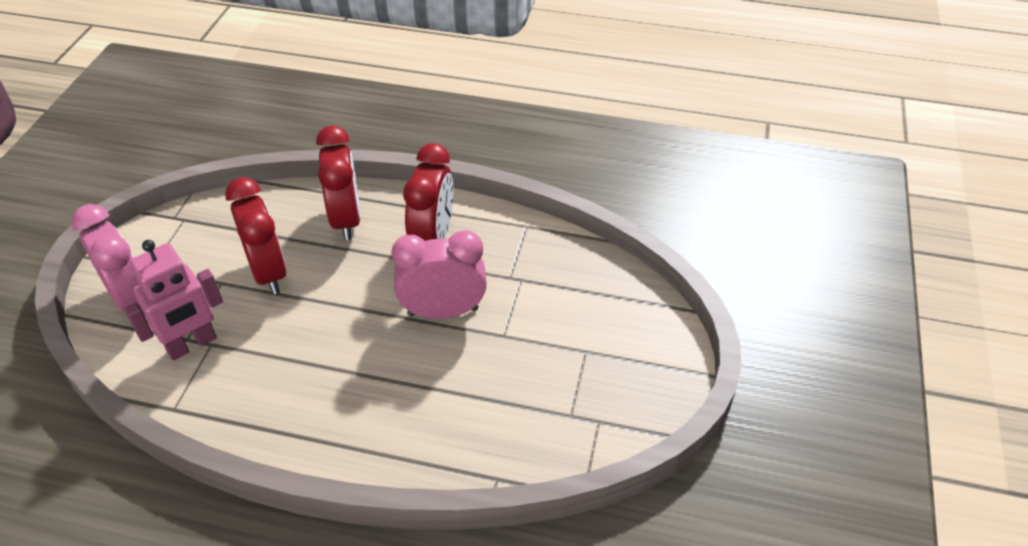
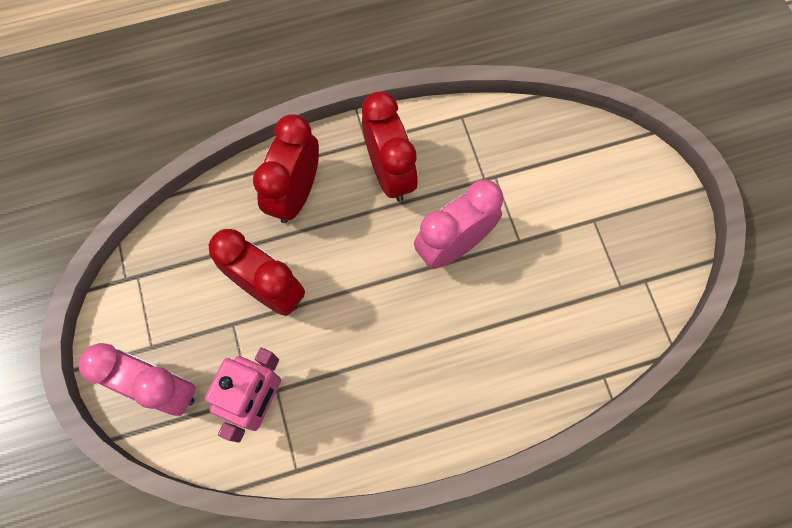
camera: 30 degrees left, 25 degrees up
(346, 219) = (295, 194): red clock -> red clock turned 120 degrees counterclockwise

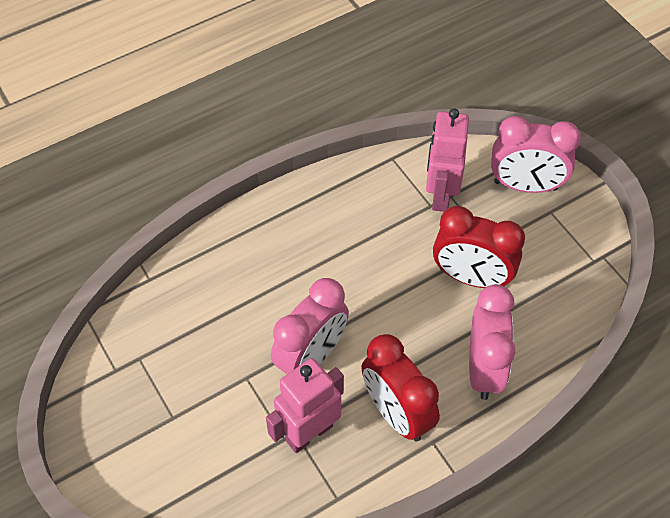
camera: 165 degrees right, 15 degrees down
(295, 194) = (484, 368): red clock -> pink clock
(473, 175) = (309, 433): none -> pink robot

